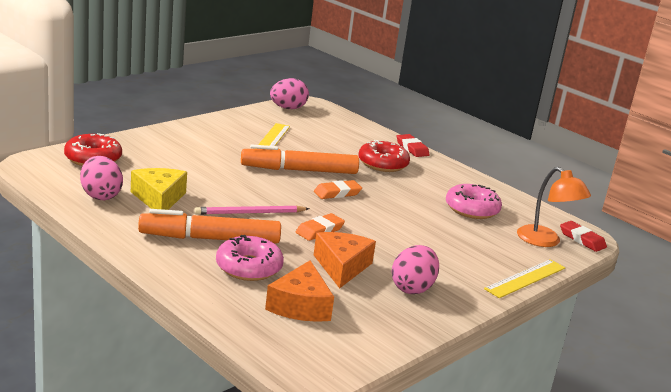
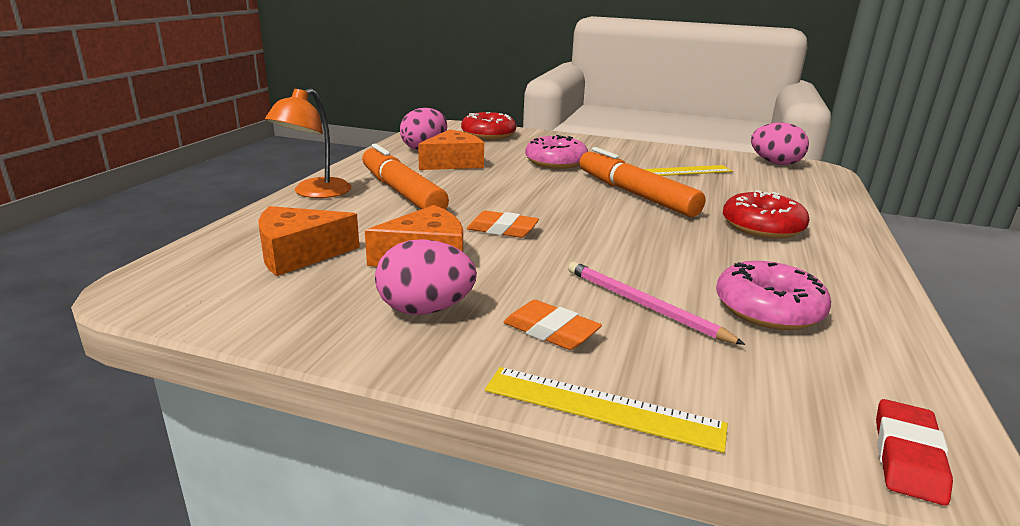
camera: 65 degrees right, 0 degrees up
(159, 199) = (453, 163): yellow cheese -> orange cheese
(249, 267) = (361, 216): pink donut -> pink donut (556, 162)
(250, 213) = (486, 195): pink pencil -> pink pencil (643, 305)
(337, 193) = (619, 220): orange eraser -> orange eraser (551, 331)
(412, 148) = (858, 234): red eraser -> none
(545, 241) = (799, 405): orange lamp -> orange lamp (314, 193)

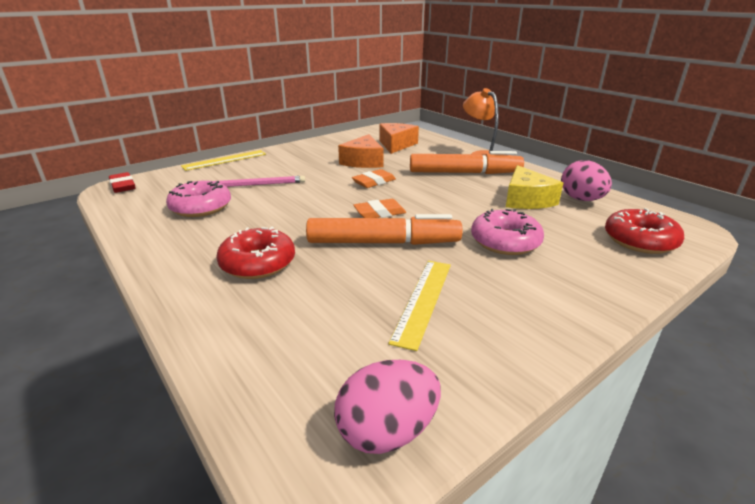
camera: 125 degrees right, 5 degrees up
(425, 310) = (318, 153): pink egg -> none
(453, 163) = (526, 200): orange cheese -> yellow cheese
(551, 331) = (270, 165): orange eraser -> orange eraser (379, 213)

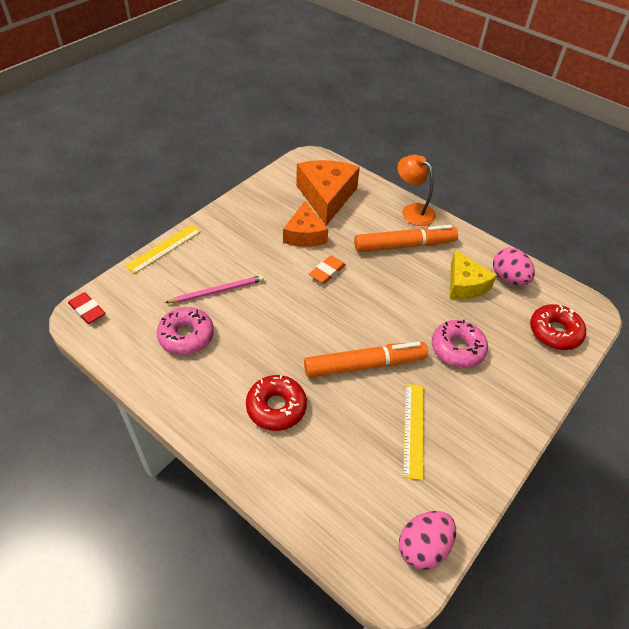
camera: 15 degrees left, 20 degrees up
(379, 213) = (348, 322): orange eraser -> none
(396, 145) = (326, 197): orange cheese -> orange cheese, size x1.52

